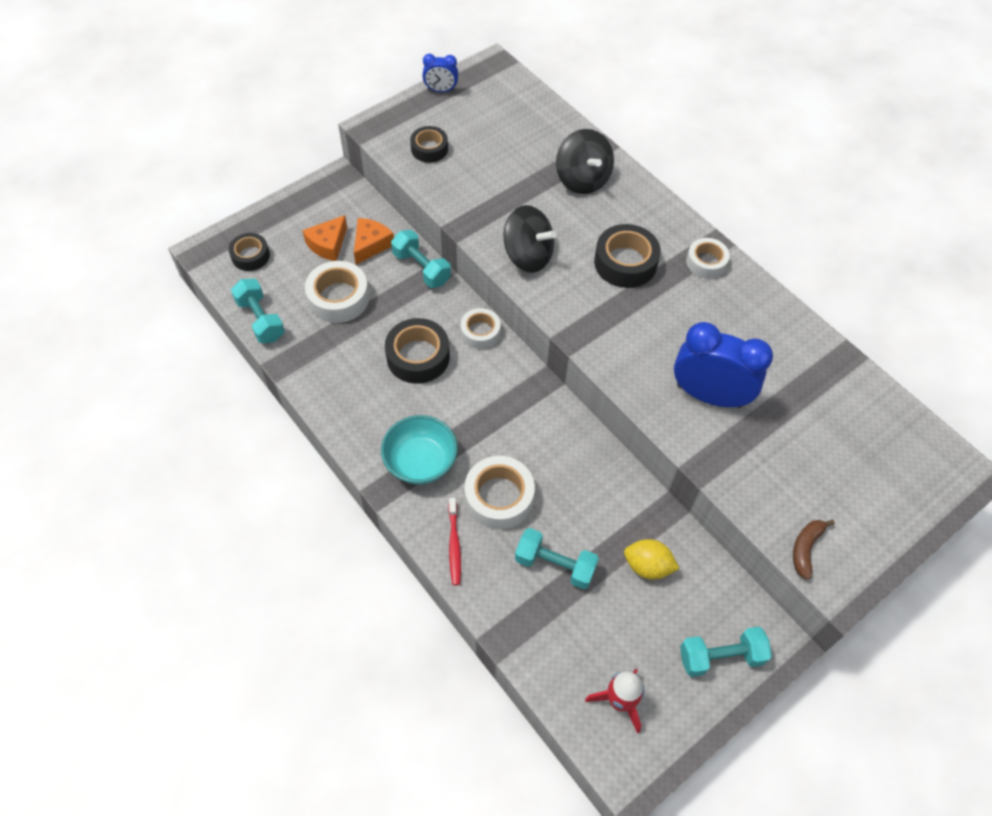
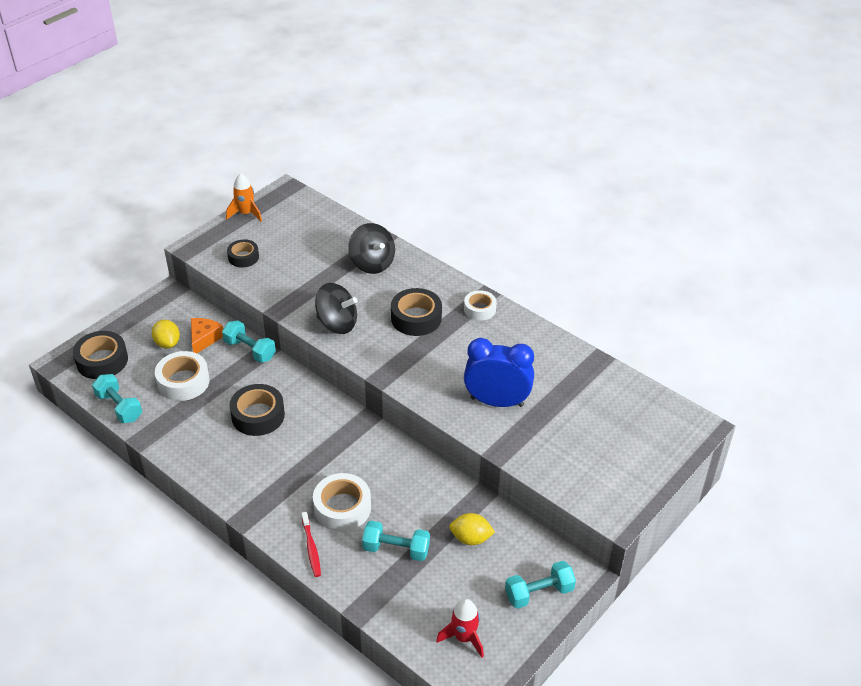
camera: 10 degrees left, 15 degrees down
(250, 256) = (102, 361): black tape -> black tape, size x1.57
(328, 244) = (167, 343): orange cheese -> yellow lemon
(420, 462) = (273, 492): turquoise bowl -> none
(441, 90) = (246, 214): blue clock -> orange rocket
(480, 332) = (307, 390): white tape -> none
(805, 549) = (587, 496): brown banana -> none

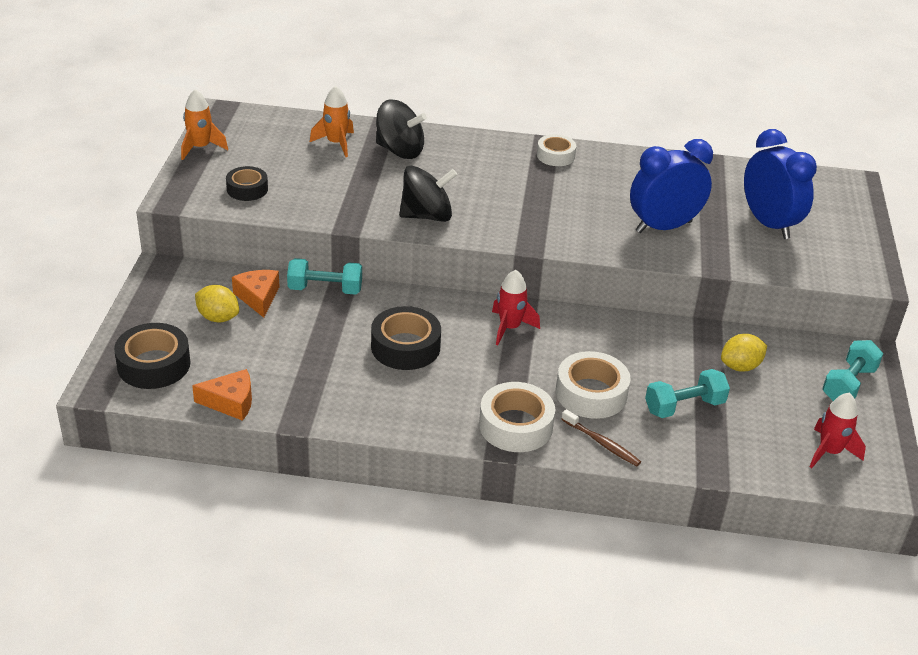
camera: 35 degrees left, 5 degrees down
(119, 407) = (230, 402): turquoise dumbbell -> orange cheese
(183, 382) = (281, 348): white tape -> white tape (516, 426)
(311, 548) = (602, 443): red toothbrush -> brown toothbrush
(335, 242) = (336, 143): none -> orange rocket
(339, 432) = (509, 328): none -> red rocket
(416, 318) = (502, 183): black tape -> none
(584, 433) = (769, 224): none -> blue clock

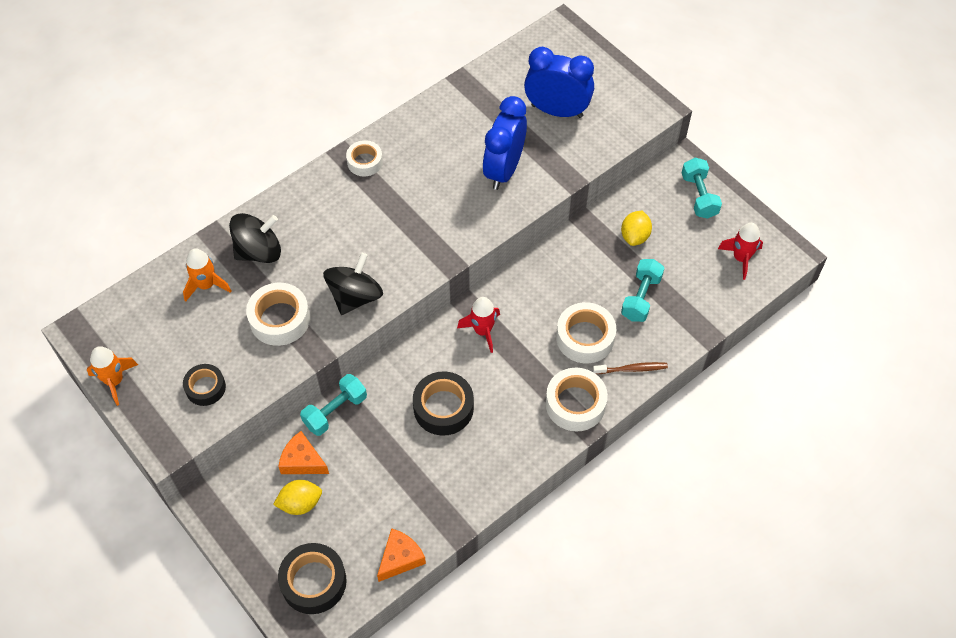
camera: 45 degrees left, 20 degrees up
(354, 191) = (280, 319): none -> white tape

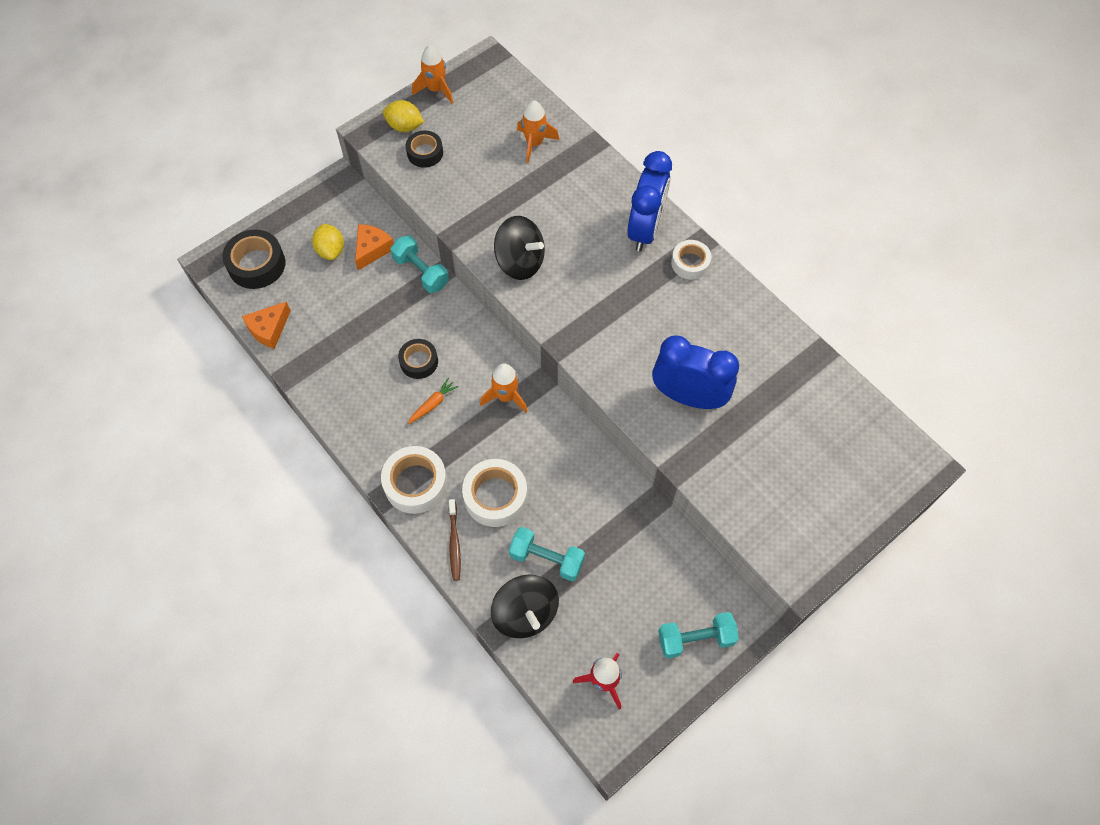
camera: 90 degrees right, 5 degrees up
(259, 251) = (573, 180): black spinning top -> black spinning top (525, 613)
(280, 319) = (495, 202): white tape -> none
(400, 558) = (269, 329): orange cheese -> orange cheese turned 90 degrees clockwise
(443, 408) = (419, 362): black tape -> black tape, size x0.64
(482, 331) = (506, 396): red rocket -> orange rocket
(491, 393) = (433, 404): none -> orange carrot
(557, 111) = (782, 455): blue clock -> blue clock (645, 229)
(635, 236) = (631, 557): yellow lemon -> yellow lemon (405, 126)

